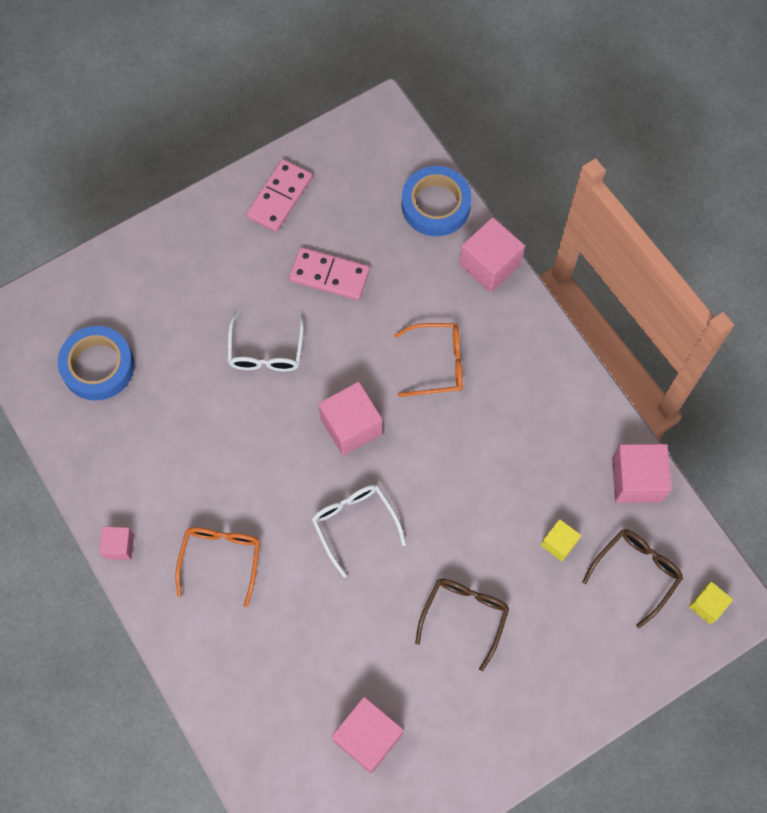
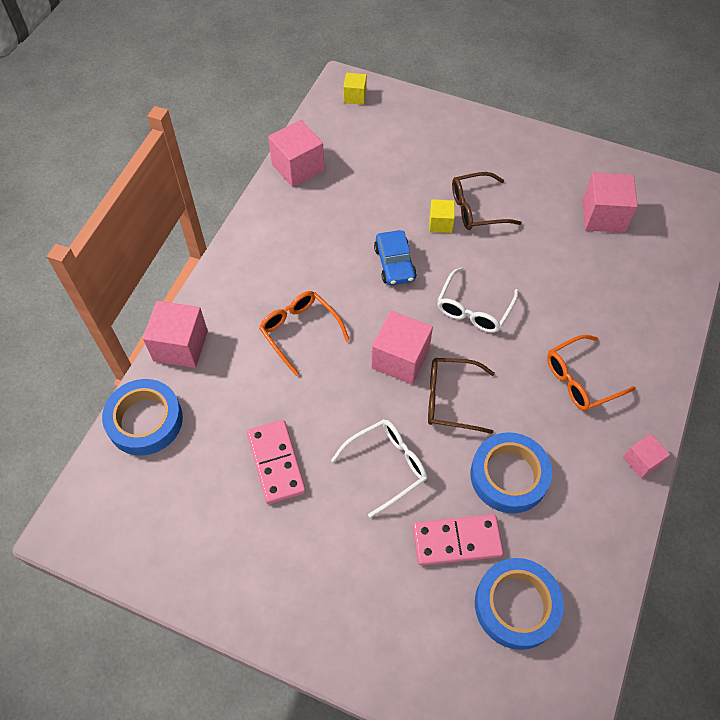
camera: 125 degrees left, 10 degrees down
(188, 434) = (509, 476): none -> blue tape
(280, 197) = (222, 564): pink domino -> pink domino (456, 541)
(453, 490) = (394, 264): none -> blue car
(559, 543) = (380, 185): yellow cube -> yellow cube (440, 223)
(636, 572) = (364, 138): brown glasses -> brown glasses (450, 399)

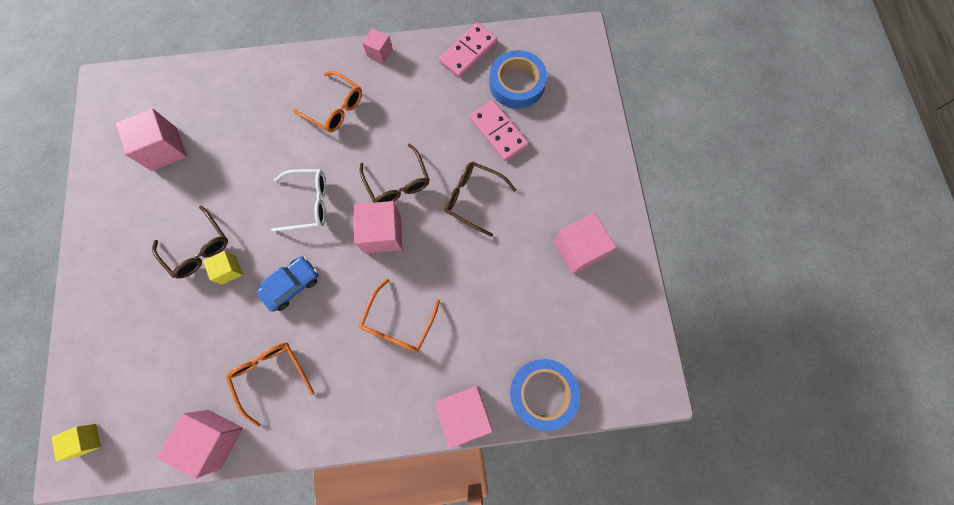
camera: 120 degrees left, 15 degrees up
(257, 546) = (579, 249): none -> pink cube
(276, 463) = (516, 273): pink domino -> pink domino (468, 52)
(321, 219) = (271, 375): none -> orange glasses
(387, 466) = (473, 198): white glasses -> brown glasses
(509, 476) = (435, 122): blue tape -> none

